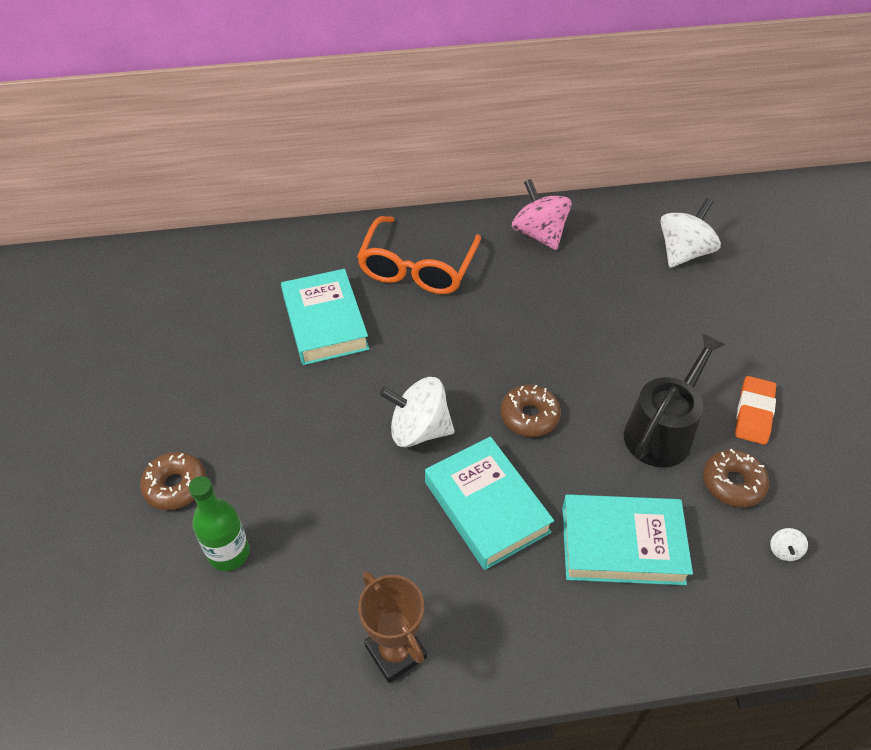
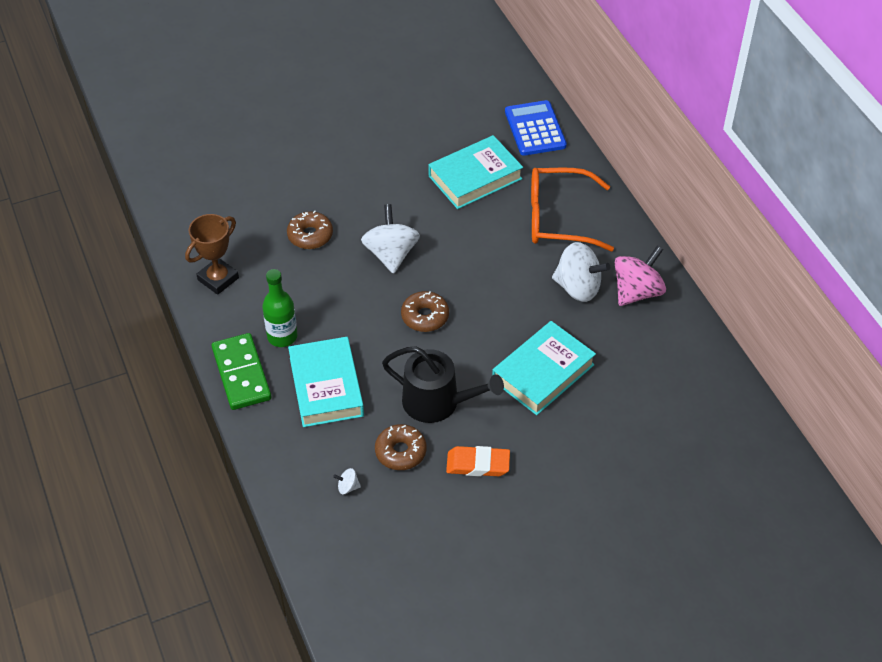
camera: 75 degrees right, 0 degrees up
(175, 486) = (306, 143): brown donut -> brown donut (310, 235)
(229, 553) = (265, 183): green bottle -> green bottle (282, 336)
(274, 255) = (535, 129): none -> blue calculator
(486, 507) = (336, 305): turquoise book -> turquoise book (543, 372)
(583, 648) = (241, 374): none -> green domino
(683, 253) = (659, 402): white spinning top -> white spinning top (578, 287)

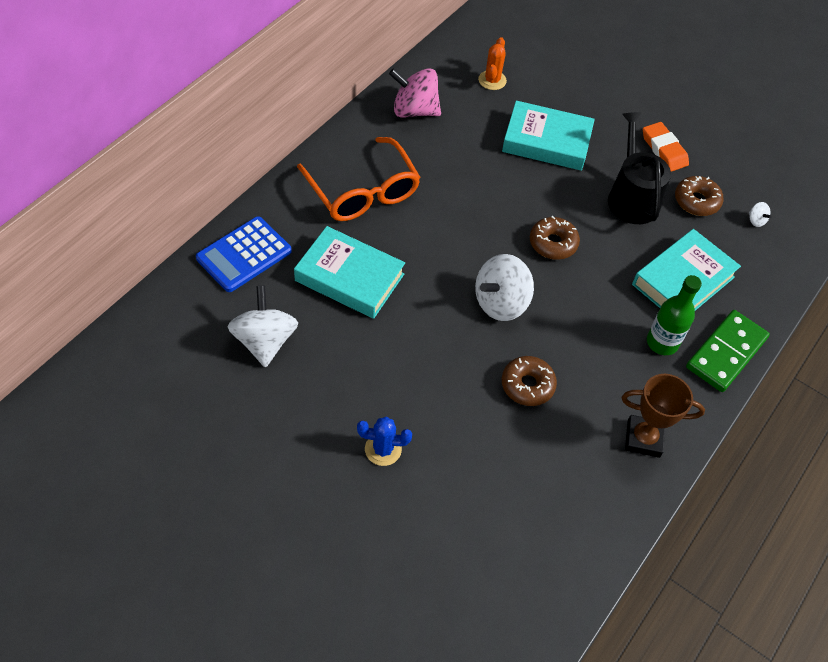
camera: 125 degrees left, 5 degrees up
(321, 140) = (383, 449): none -> blue cactus
(578, 287) = (438, 150): white spinning top -> white spinning top (264, 341)
(648, 370) = (492, 80): none -> orange cactus

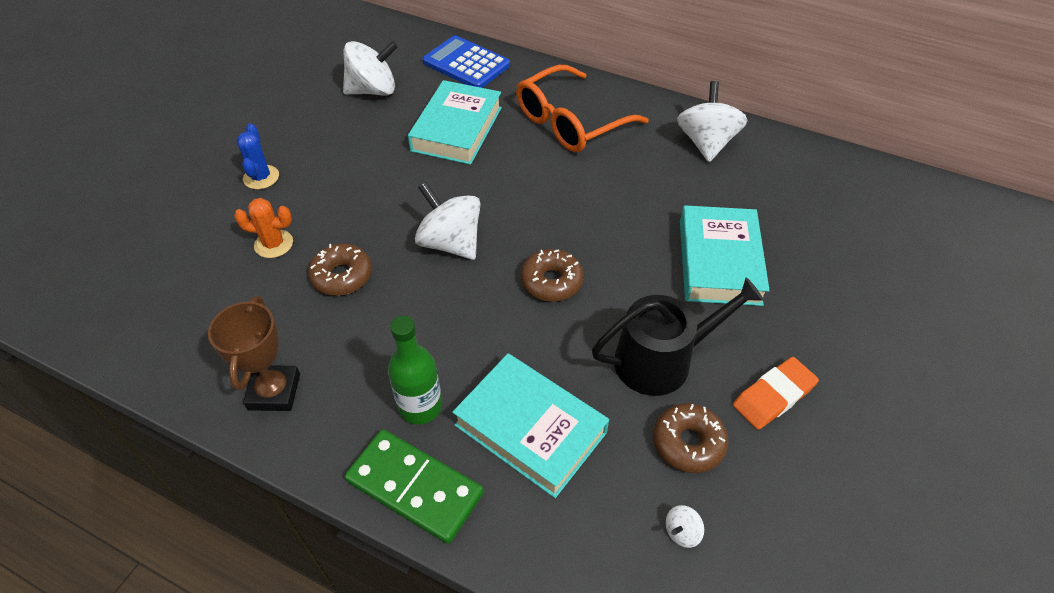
camera: 85 degrees right, 5 degrees down
(414, 110) = (706, 143): pink spinning top -> white spinning top
(492, 80) = (796, 201): orange cactus -> orange cactus (274, 244)

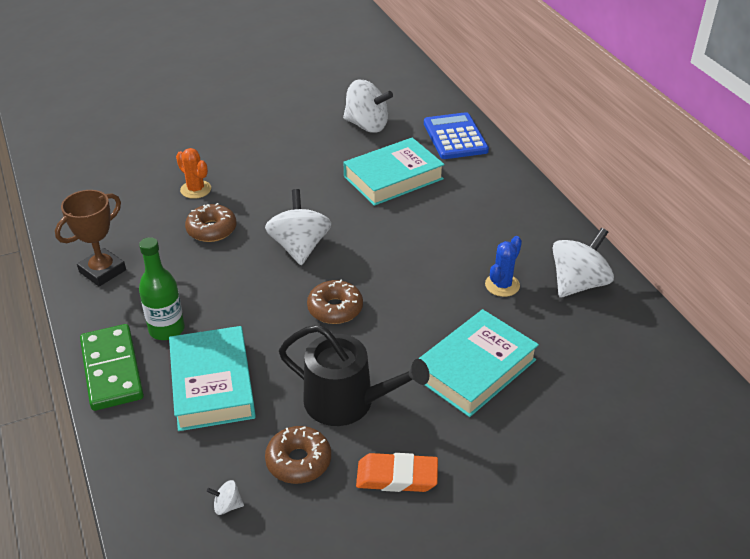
camera: 40 degrees right, 10 degrees down
(261, 177) = (234, 146): blue cactus -> blue cactus (502, 285)
(570, 122) = (484, 214): orange glasses -> none

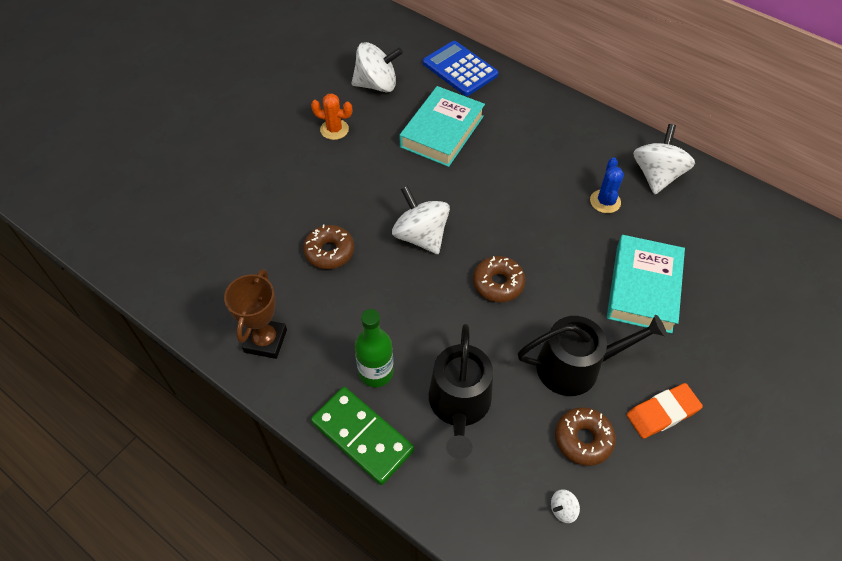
camera: 30 degrees left, 15 degrees up
(196, 189) = (279, 215): orange cactus -> orange cactus (334, 129)
(212, 384) = (459, 405): turquoise book -> black watering can

